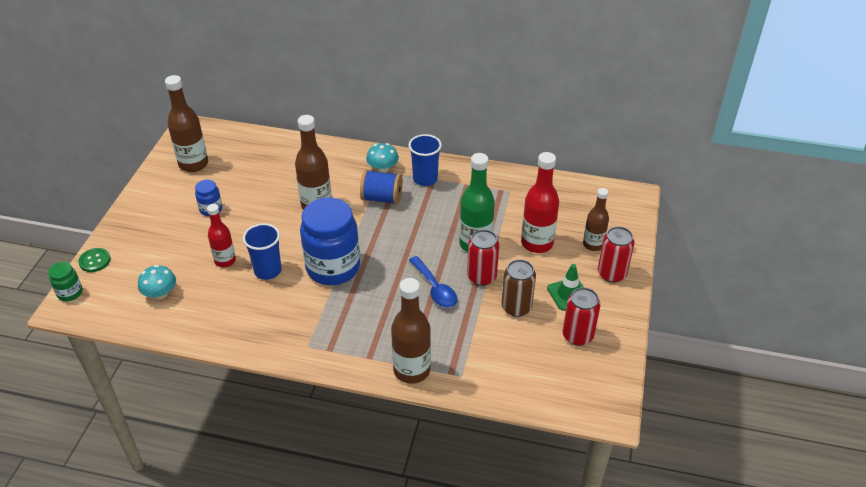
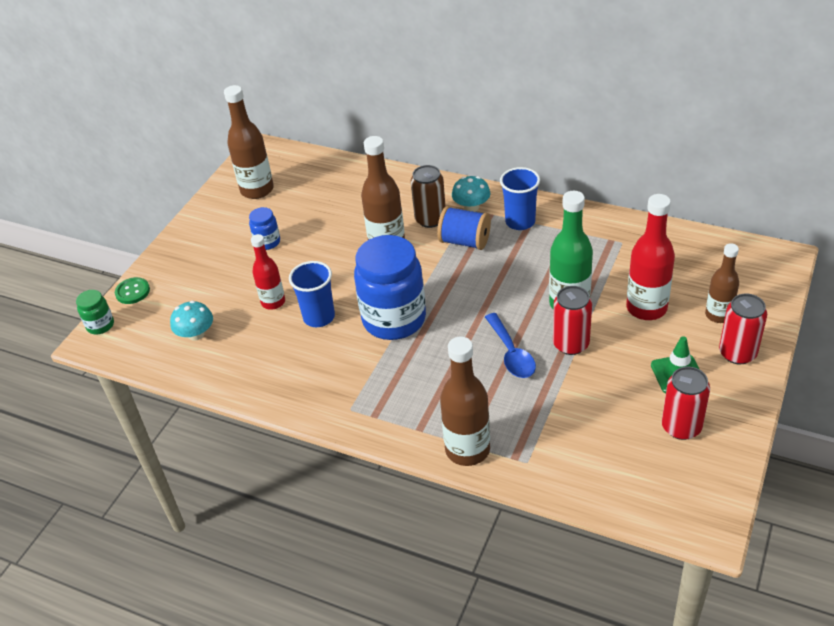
camera: 15 degrees right, 0 degrees up
(516, 307) = (608, 385): brown can -> brown can (430, 219)

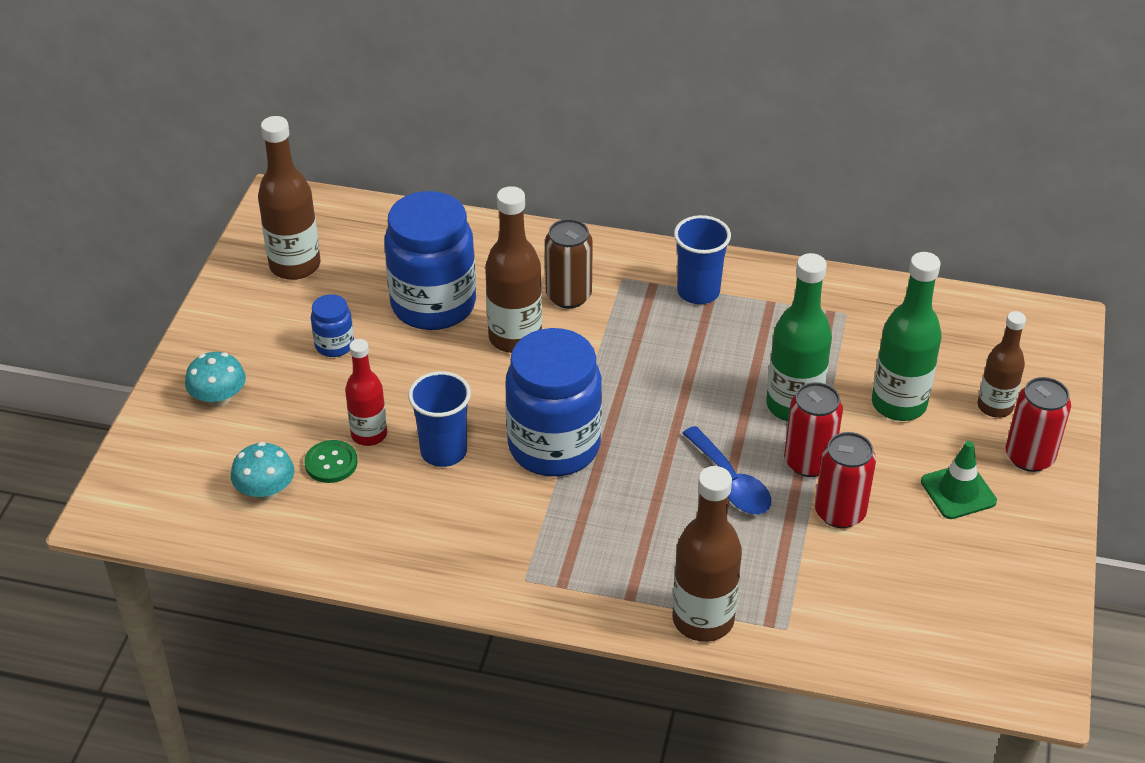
camera: 15 degrees left, 0 degrees up
(100, 325) = (112, 489): green jar -> none
(132, 292) = (147, 435): green button -> green button (331, 463)
(339, 220) = (433, 305): none -> blue jar
(465, 241) = (627, 325): blue spool -> none
(471, 207) = (623, 273): turquoise mushroom -> turquoise mushroom (219, 398)
(646, 308) = (898, 404): red bottle -> green bottle
(681, 427) = (977, 562): red can -> red can (840, 512)

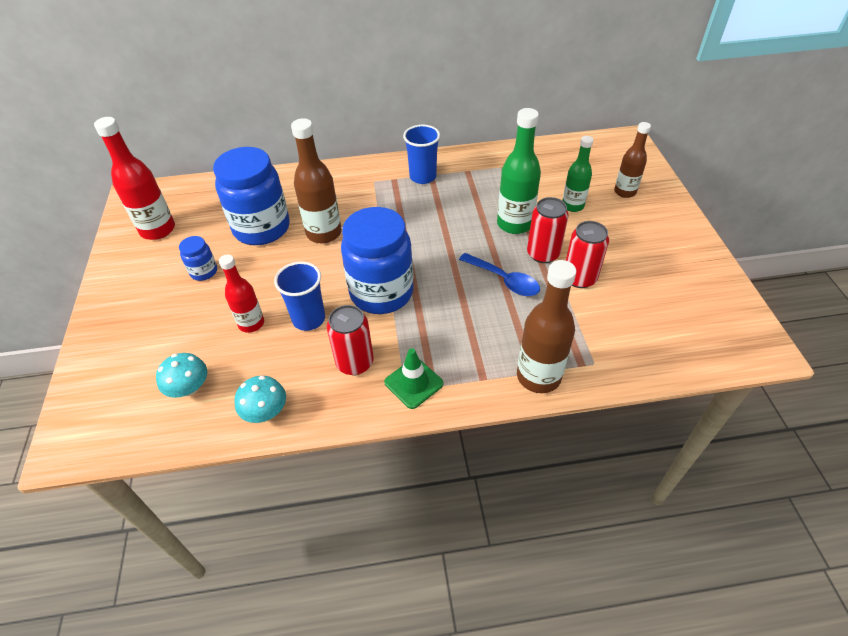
camera: 20 degrees left, 5 degrees up
(219, 398) = (131, 332): turquoise mushroom -> turquoise mushroom (265, 411)
(295, 265) = (158, 230): brown bottle -> red bottle
(331, 463) = (231, 352): green button -> none
(568, 296) = (346, 200): brown can -> none
(898, 404) = (572, 206): green bottle -> green bottle, size x0.64
(958, 491) = (637, 244): green traffic cone -> green traffic cone (413, 383)
(1029, 457) = (661, 213): red can -> red can (355, 362)

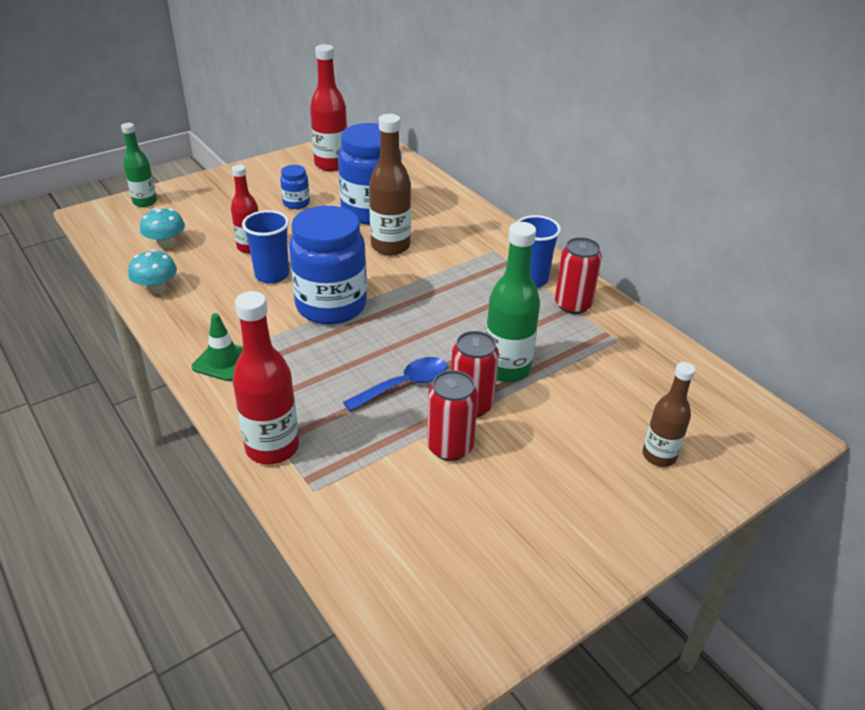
camera: 60 degrees right, 10 degrees down
(355, 362) = (232, 318): red can -> red can (573, 305)
(504, 280) = (404, 385): blue spoon -> blue spoon turned 135 degrees counterclockwise
(538, 376) = (272, 447): brown bottle -> red bottle
(572, 206) = (583, 411): green bottle -> green bottle (145, 202)

